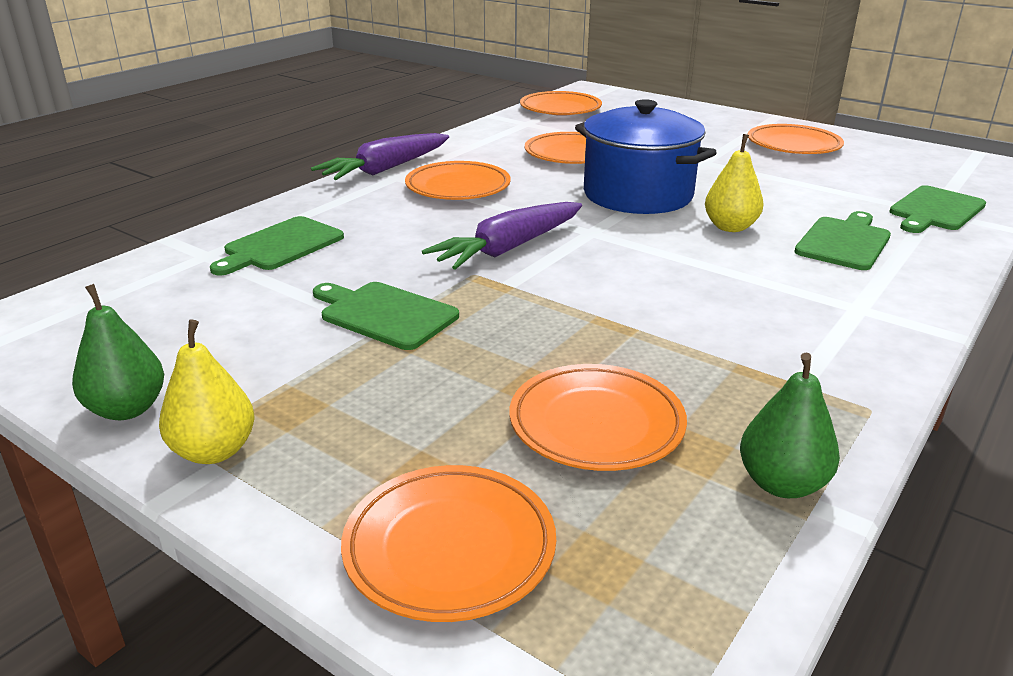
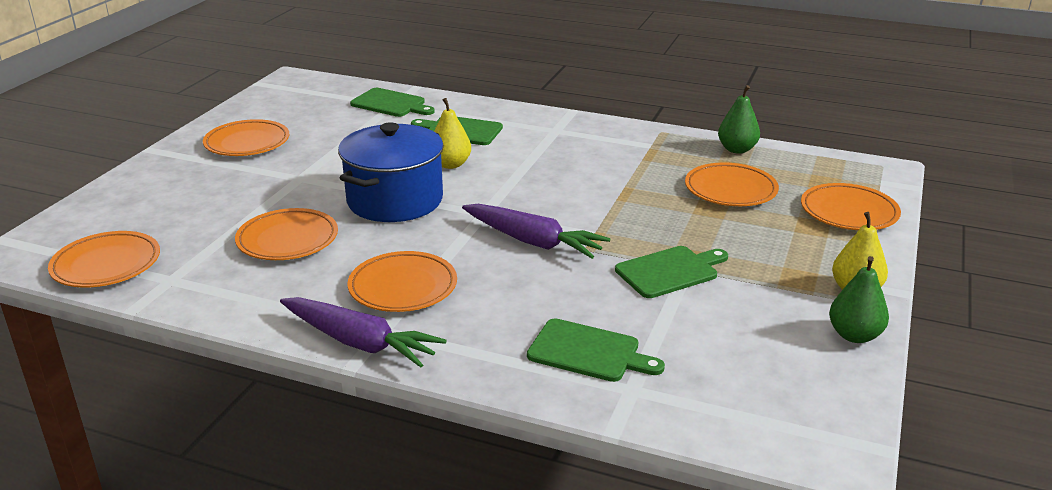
camera: 105 degrees left, 0 degrees up
(385, 314) = (669, 271): green cutting board -> green cutting board turned 135 degrees counterclockwise

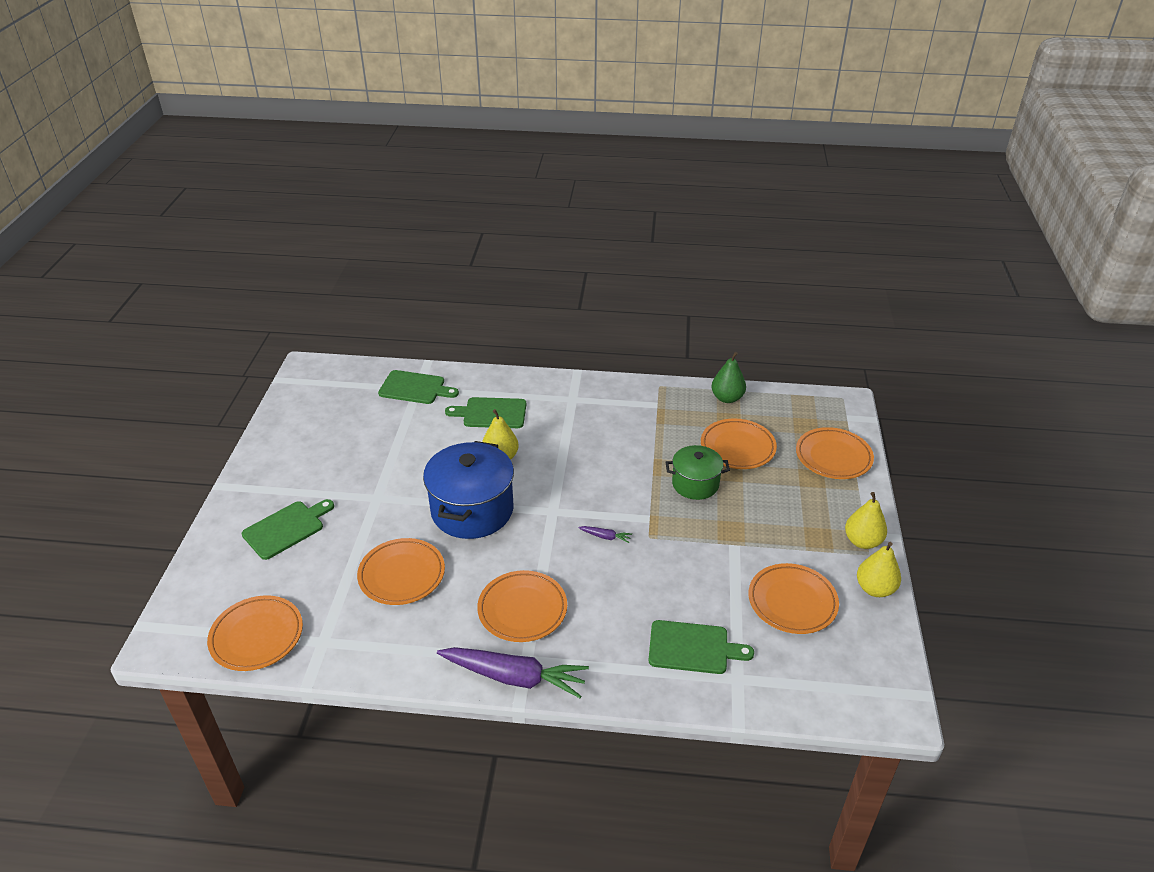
camera: 15 degrees left, 10 degrees up
(247, 143) = (307, 461): orange plate -> orange plate (792, 602)
(533, 242) = (606, 537): purple carrot -> purple carrot, size x0.41
(663, 213) = (695, 484): none -> green pot
(669, 271) = (722, 549): green cutting board -> green cutting board (286, 528)
(854, 335) = (875, 589): green pear -> yellow pear

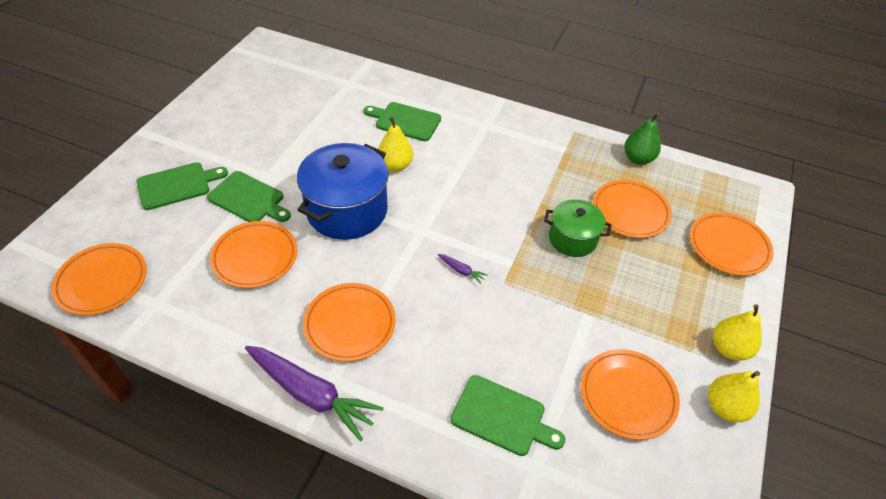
camera: 15 degrees right, 10 degrees up
(415, 388) = (347, 82): green cutting board -> green cutting board (248, 199)

